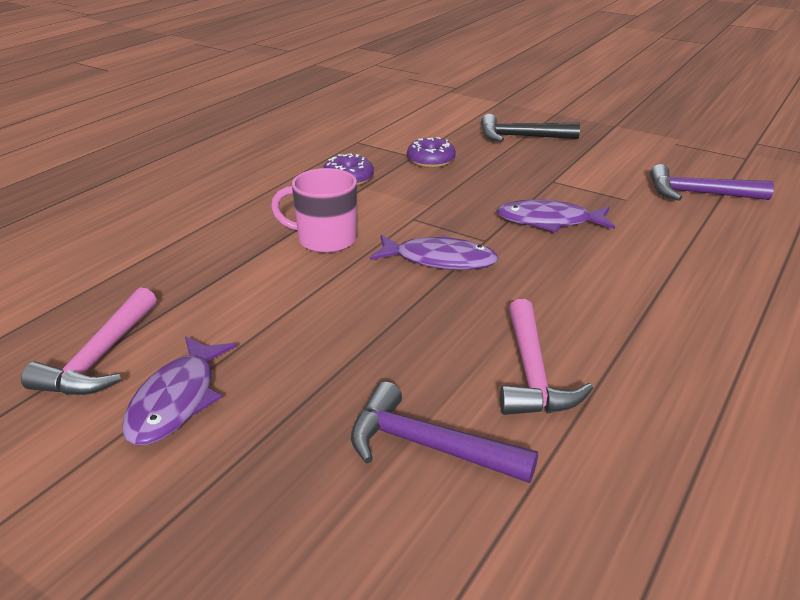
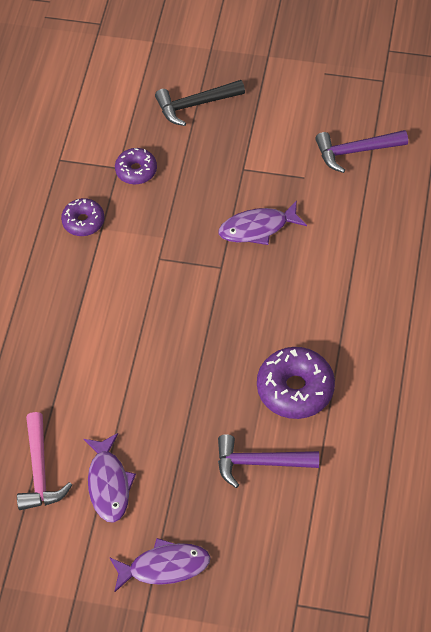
camera: 20 degrees left, 25 degrees up
(325, 239) = (109, 307): pink mug -> none
(439, 260) = (199, 302): purple fish -> purple fish (164, 566)
(532, 373) = (295, 389): pink hammer -> purple donut

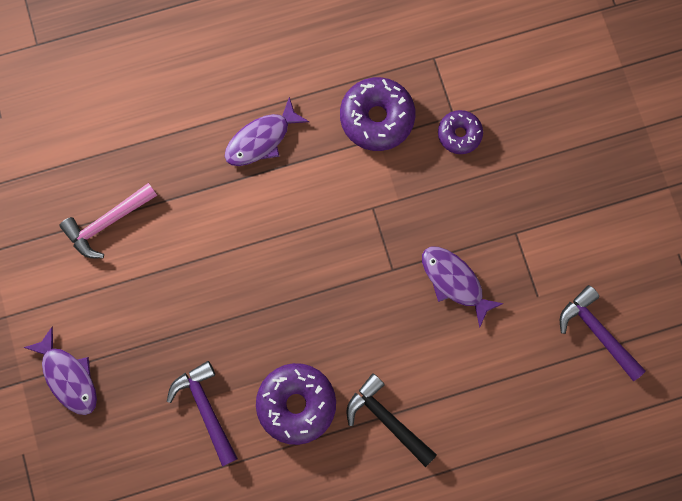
camera: 60 degrees right, 20 degrees up
(83, 221) = (377, 118): purple donut -> purple donut, size x1.68
(109, 484) = (123, 287): purple fish -> purple fish (261, 139)
(195, 104) = (567, 148): black hammer -> black hammer (387, 419)

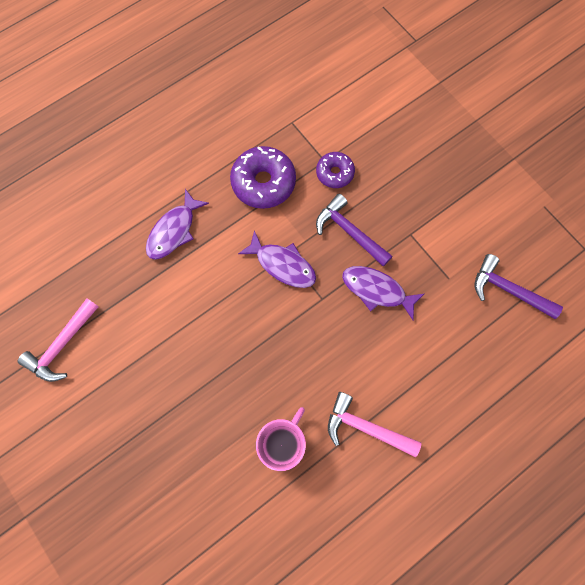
camera: 20 degrees left, 5 degrees down
(68, 376) = (68, 496): purple fish -> purple fish (282, 264)
(206, 409) = (203, 478): purple hammer -> purple hammer (349, 232)
(296, 404) = (282, 443): purple donut -> pink mug
(387, 419) = (365, 427): black hammer -> pink hammer

